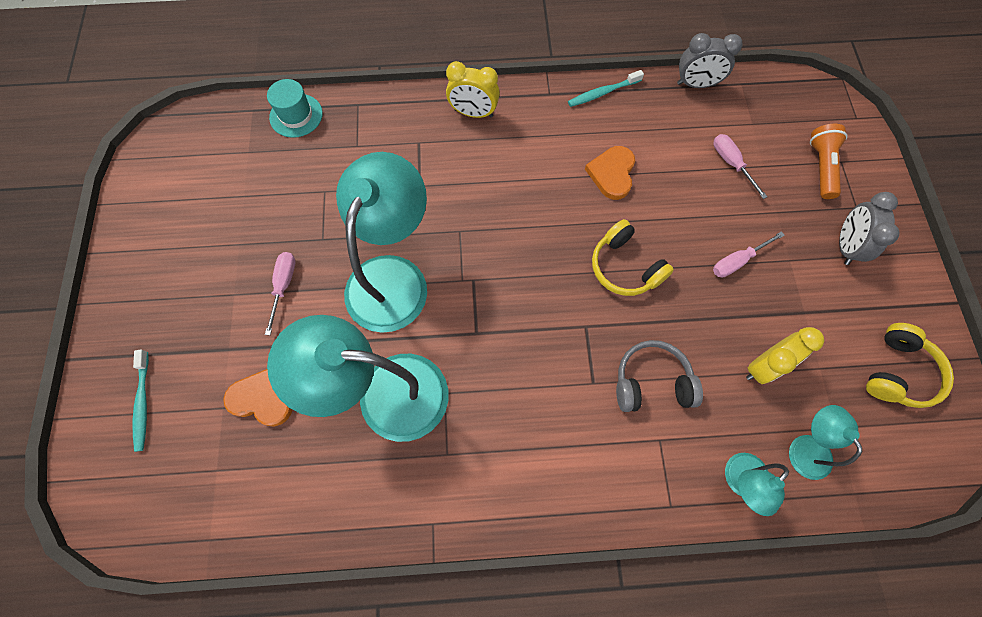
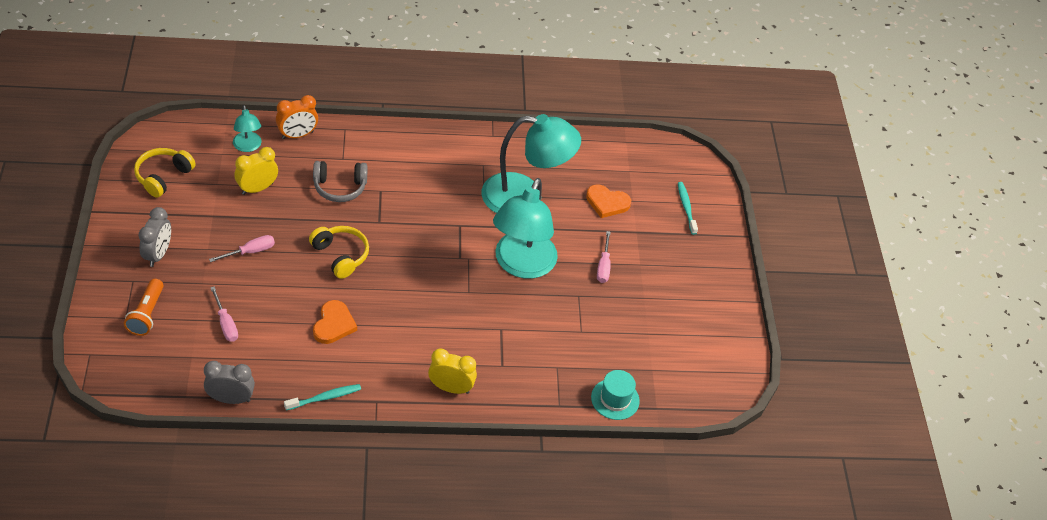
camera: 175 degrees right, 20 degrees down
(740, 482) = (297, 135): turquoise lamp -> orange clock

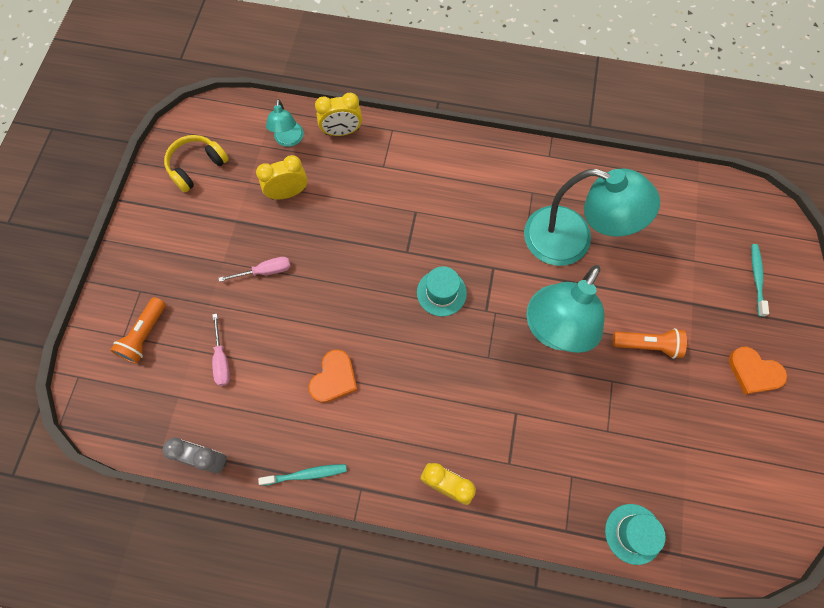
camera: 20 degrees right, 20 degrees up
(158, 254) = (172, 262): grey clock -> none
(297, 135) = (342, 132): orange clock -> yellow clock
(340, 187) = (373, 202): grey headphones -> none
(340, 255) = (358, 289): yellow headphones -> none
(417, 249) = (441, 292): none -> turquoise hat
(603, 266) = (647, 345): pink screwdriver -> orange flashlight
(607, 203) = (664, 260): orange heart -> orange heart (754, 372)

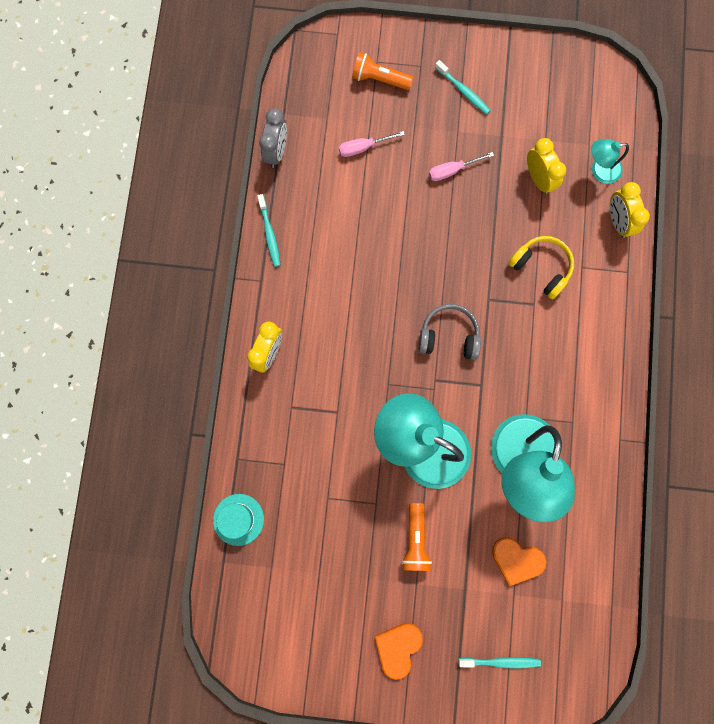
camera: 85 degrees right, 10 degrees up
(179, 251) = (463, 91): none -> turquoise toothbrush
(197, 167) = (556, 89): yellow headphones -> yellow headphones (541, 268)
(265, 271) = (452, 170): pink screwdriver -> pink screwdriver turned 90 degrees clockwise
(334, 378) = (355, 246): orange heart -> orange heart (516, 560)
(441, 292) = (449, 336): turquoise hat -> grey headphones

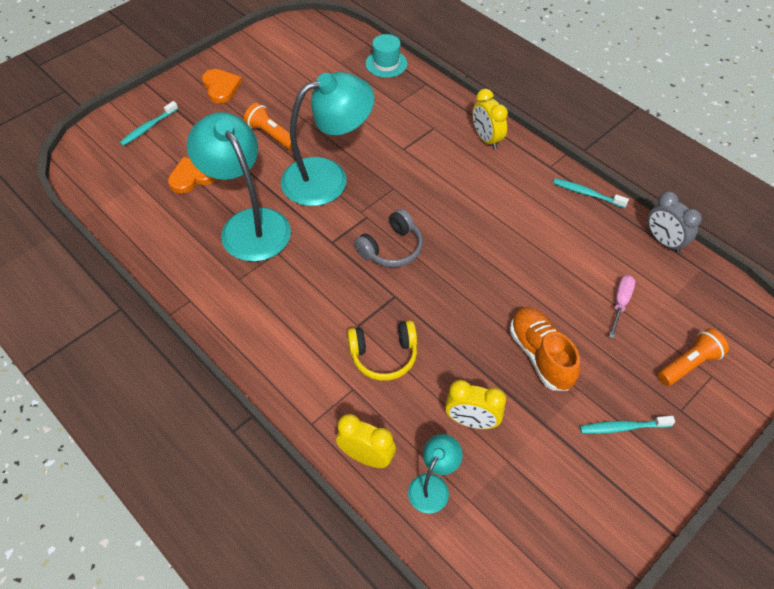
camera: 130 degrees right, 25 degrees down
(452, 170) = (540, 355): pink screwdriver -> orange shoe

